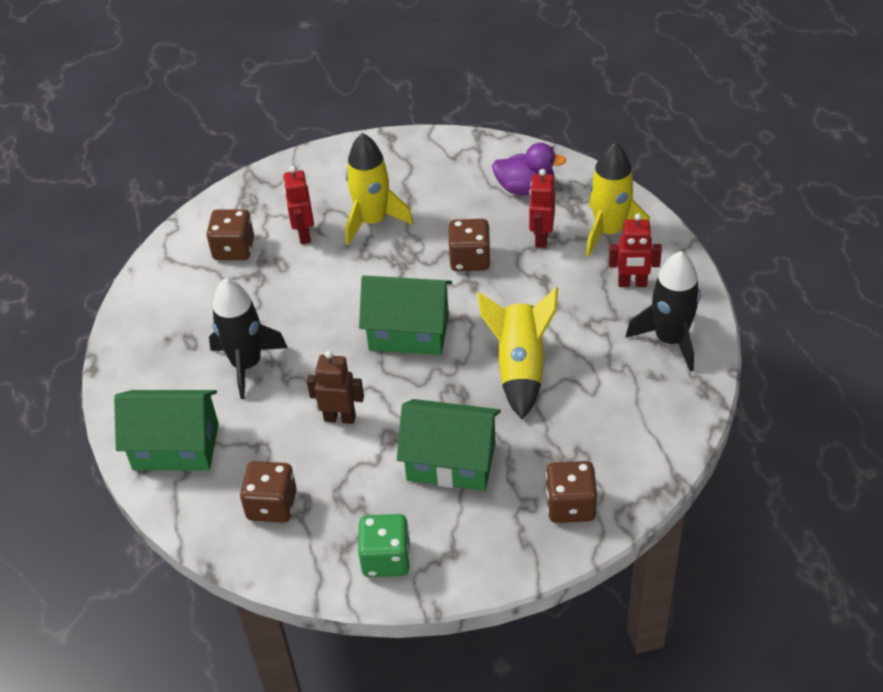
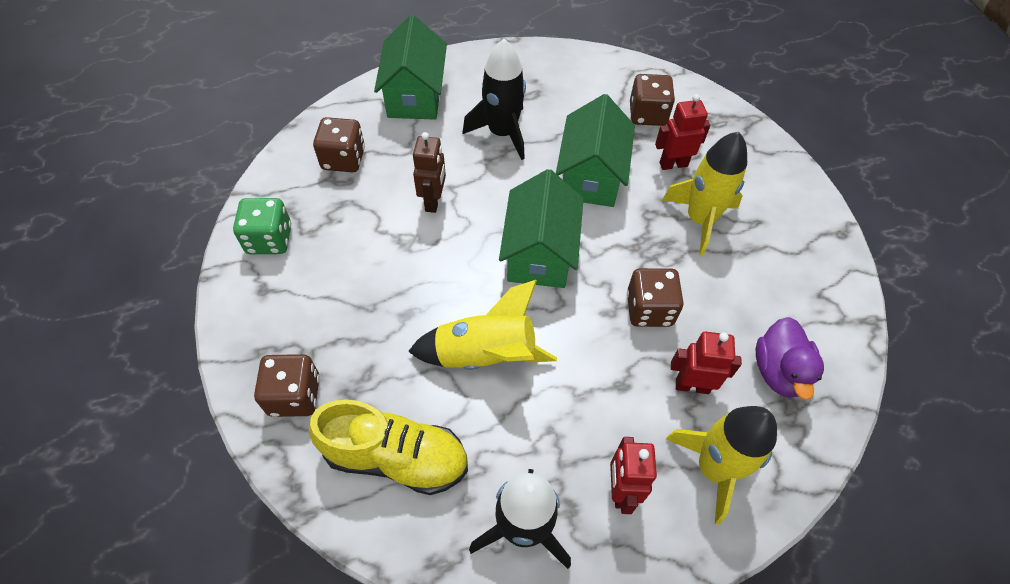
camera: 85 degrees right, 10 degrees up
(451, 462) = (368, 289): green house -> green house (591, 176)
(622, 423) = (396, 457): none -> yellow shoe

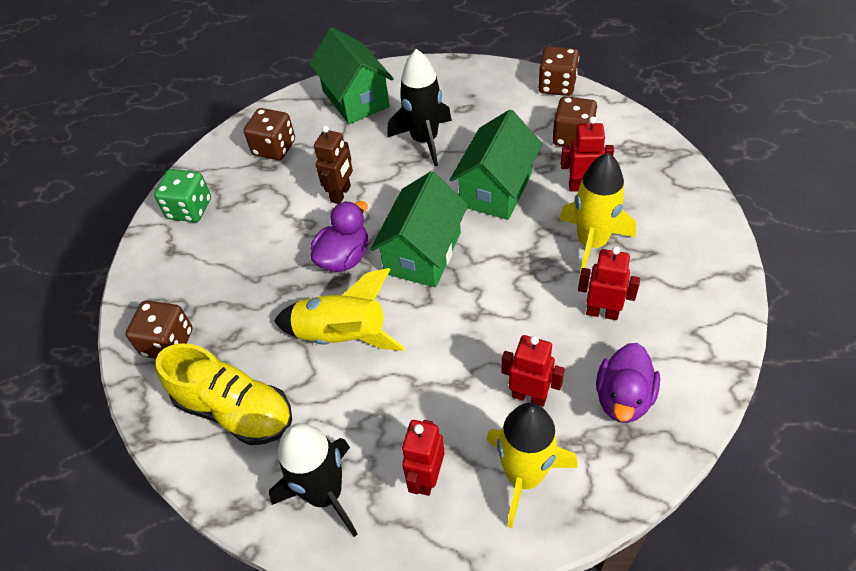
camera: 20 degrees right, 5 degrees down
(415, 96) = (355, 99): green house -> green house turned 45 degrees counterclockwise
(459, 270) = (344, 258): none -> purple duck
(649, 309) = (511, 319): brown dice -> brown dice (557, 86)
(732, 289) = (602, 312): none -> red robot

